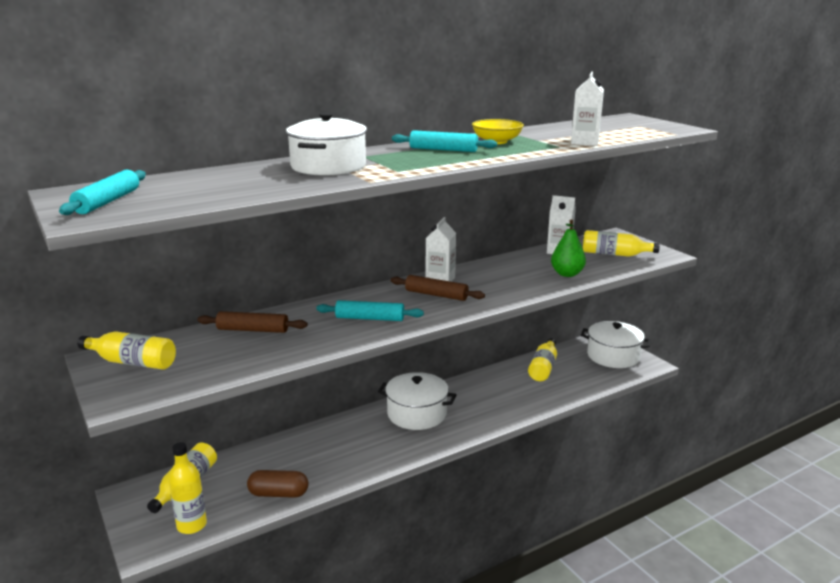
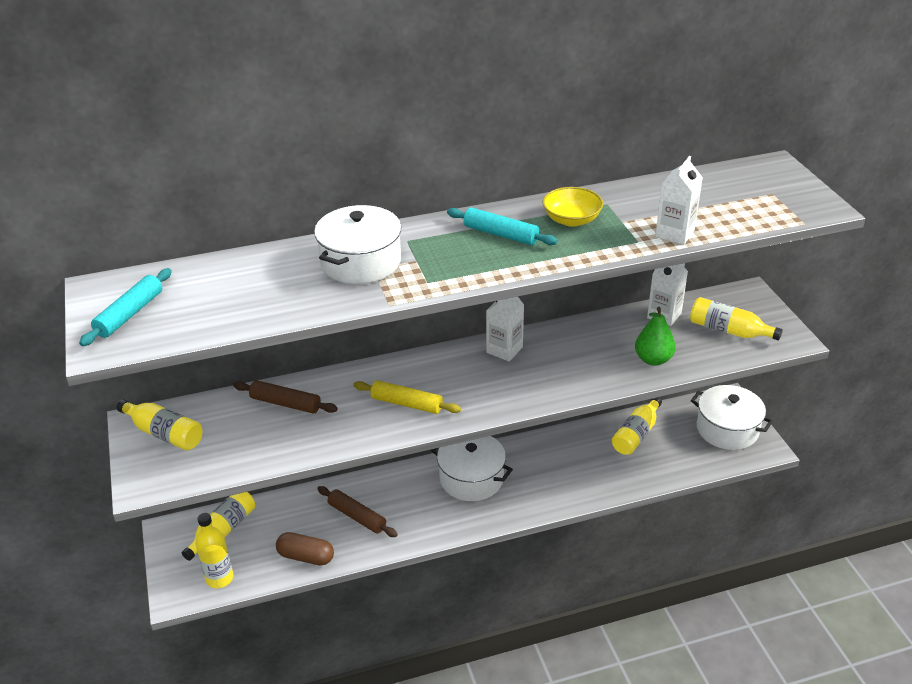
camera: 15 degrees right, 15 degrees up
(370, 318) = (406, 403): turquoise rolling pin -> yellow rolling pin
(436, 295) = (490, 375): brown rolling pin -> brown rolling pin (357, 517)

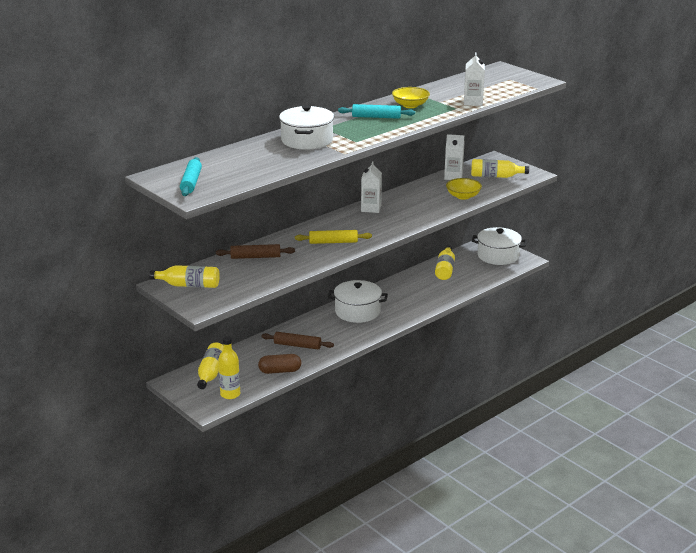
camera: 25 degrees left, 10 degrees down
(653, 359) = (463, 196): green pear -> yellow bowl

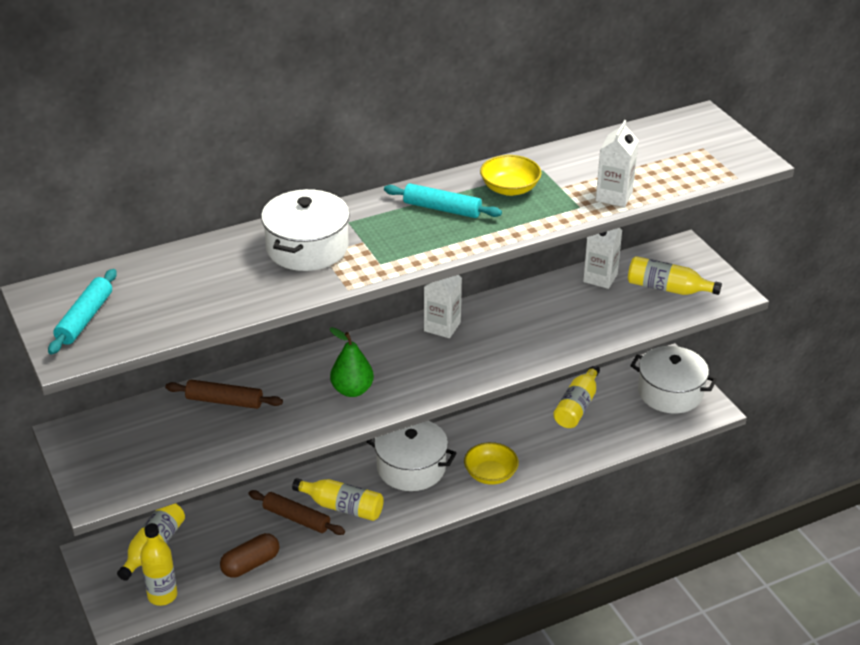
camera: 15 degrees right, 10 degrees up
(188, 285) = (102, 443): yellow bottle -> yellow bottle (342, 507)
(280, 371) = (250, 564): brown capsule -> brown capsule turned 45 degrees counterclockwise
(333, 242) = (352, 390): yellow rolling pin -> green pear
(463, 196) = (596, 324): yellow bowl -> yellow bowl (490, 474)

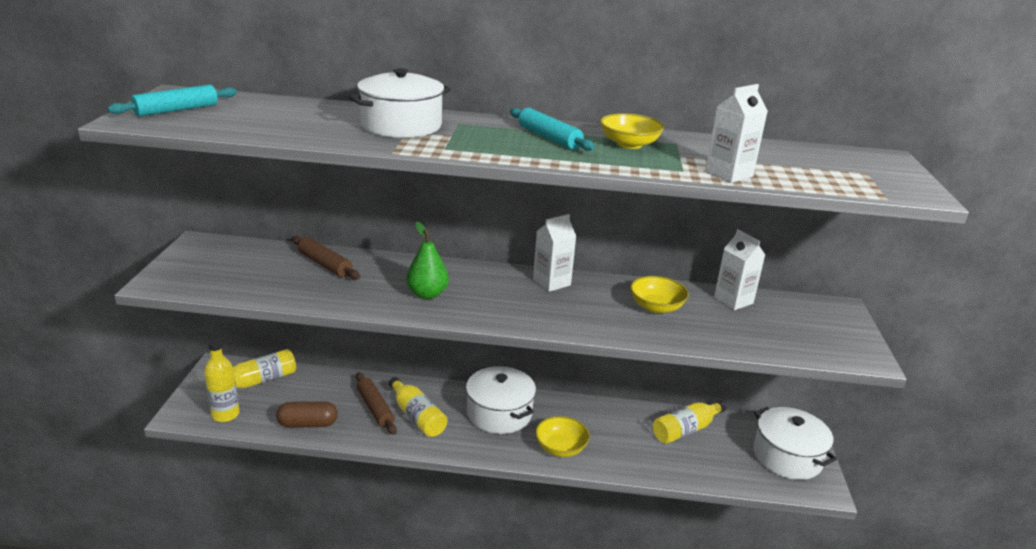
camera: 30 degrees right, 10 degrees down
(547, 314) = (656, 307): none -> yellow bowl
(667, 288) = (796, 330): yellow bottle -> none

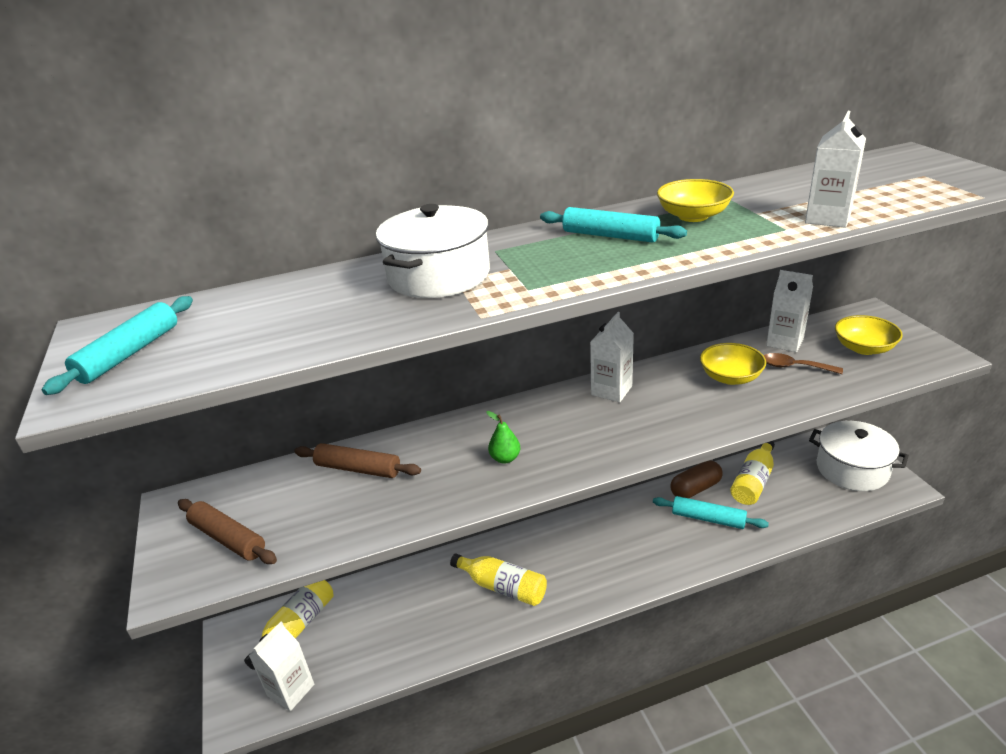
camera: 20 degrees left, 5 degrees up
(225, 415) = (291, 690): yellow bottle -> white carton
(307, 424) = (394, 654): brown capsule -> brown capsule (695, 488)
(375, 408) = (452, 599): brown rolling pin -> brown rolling pin (228, 538)
(427, 294) = (505, 458): green pear -> green pear, size x0.63
(499, 413) = (579, 544): white pot -> none
(560, 448) = (665, 554): yellow bowl -> yellow bowl (864, 348)
(620, 439) = (708, 518): none -> turquoise rolling pin
(719, 319) = (794, 367): none -> brown spoon

